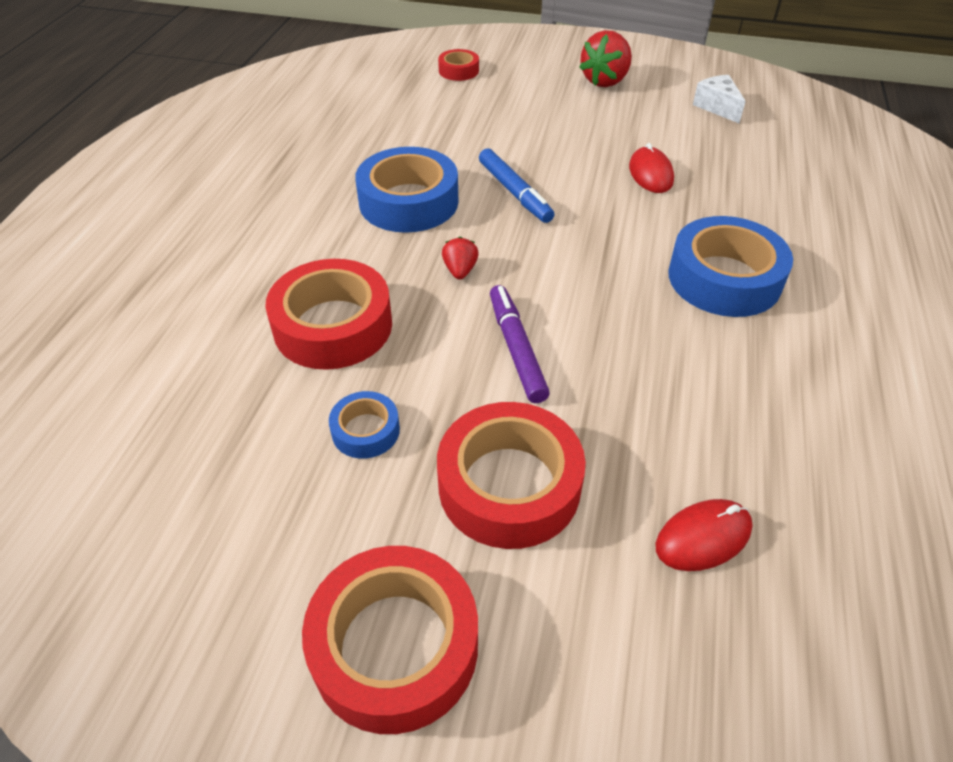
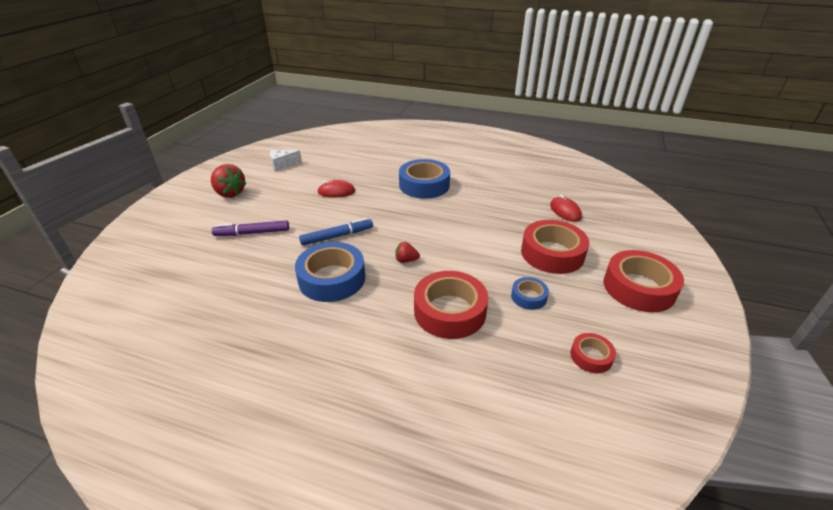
camera: 85 degrees left, 10 degrees down
(458, 71) = (169, 250): red tape -> red tape (591, 356)
(516, 349) = (469, 245): purple marker -> purple marker (252, 233)

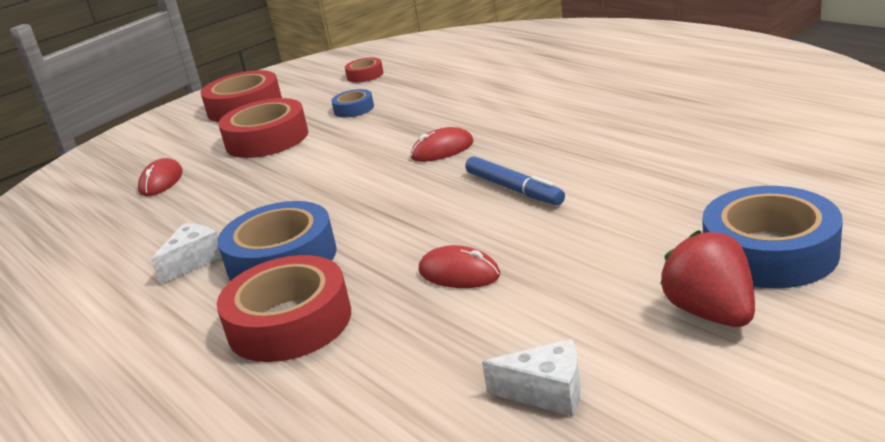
camera: 145 degrees left, 10 degrees down
(252, 233) = (660, 212): purple marker -> none
(332, 278) = (553, 141): blue tape -> blue tape (769, 252)
(337, 236) = (514, 189): blue marker -> blue marker turned 135 degrees counterclockwise
(406, 260) = (442, 150): red strawberry -> red mouse
(449, 311) = (444, 105): red tape -> red tape (289, 322)
(465, 178) = (193, 261): none -> white cheese

